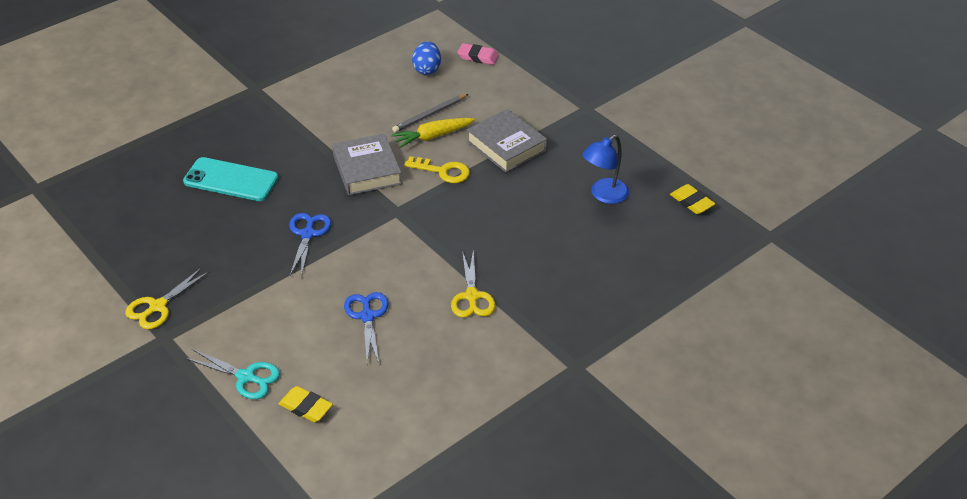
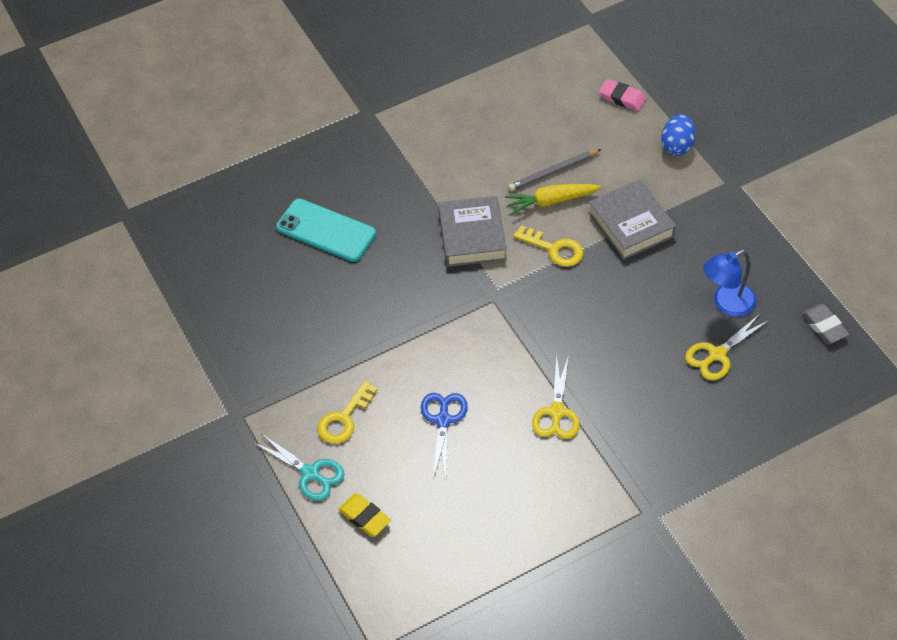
camera: 15 degrees right, 10 degrees up
(158, 306) = (233, 377): yellow scissors -> yellow scissors (717, 354)
(272, 327) = (344, 419): none -> yellow key
(308, 234) = (397, 310): blue scissors -> none
(427, 69) = (561, 109): blue egg -> blue egg (677, 146)
(691, 202) = (824, 326): yellow eraser -> grey eraser

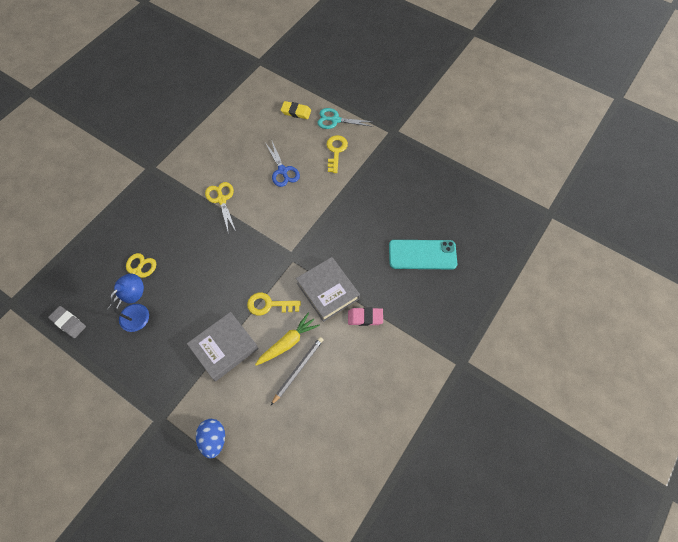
camera: 150 degrees right, 10 degrees up
(622, 98) = (276, 472): pink eraser -> pink eraser (365, 317)
(631, 224) = (224, 348): grey book -> grey book turned 75 degrees counterclockwise

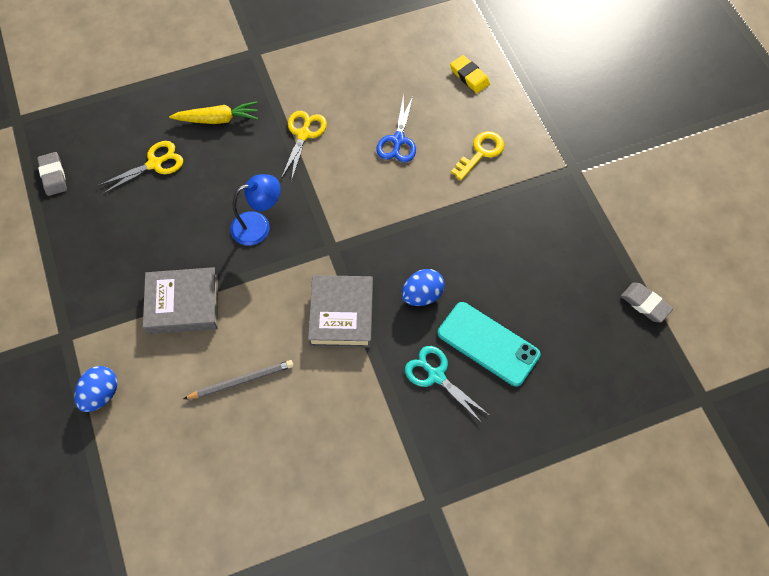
camera: 35 degrees right, 0 degrees up
(139, 312) = (127, 208): blue lamp -> blue lamp (258, 225)
(269, 305) = (265, 287): yellow key -> none
(288, 342) = (253, 343): yellow carrot -> yellow carrot (218, 119)
(335, 120) = (510, 113): turquoise scissors -> turquoise scissors (436, 375)
(365, 251) = (422, 295): none -> blue egg
(365, 317) = (360, 373): pink eraser -> none
(485, 182) = (645, 304): none -> grey eraser

